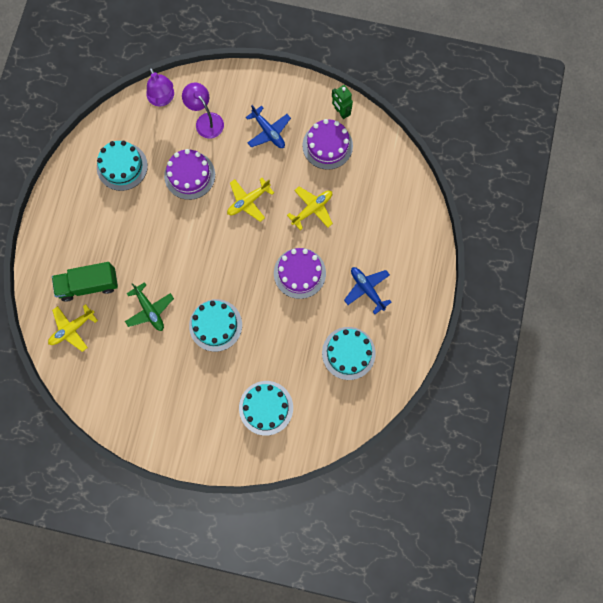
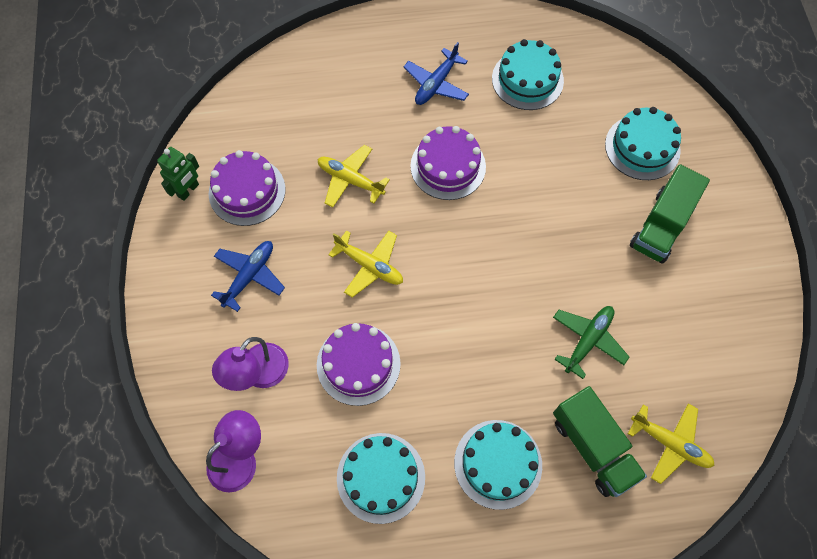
camera: 110 degrees left, 10 degrees down
(204, 392) = (661, 226): none -> green truck
(215, 325) = (567, 245): turquoise cake -> turquoise cake (498, 464)

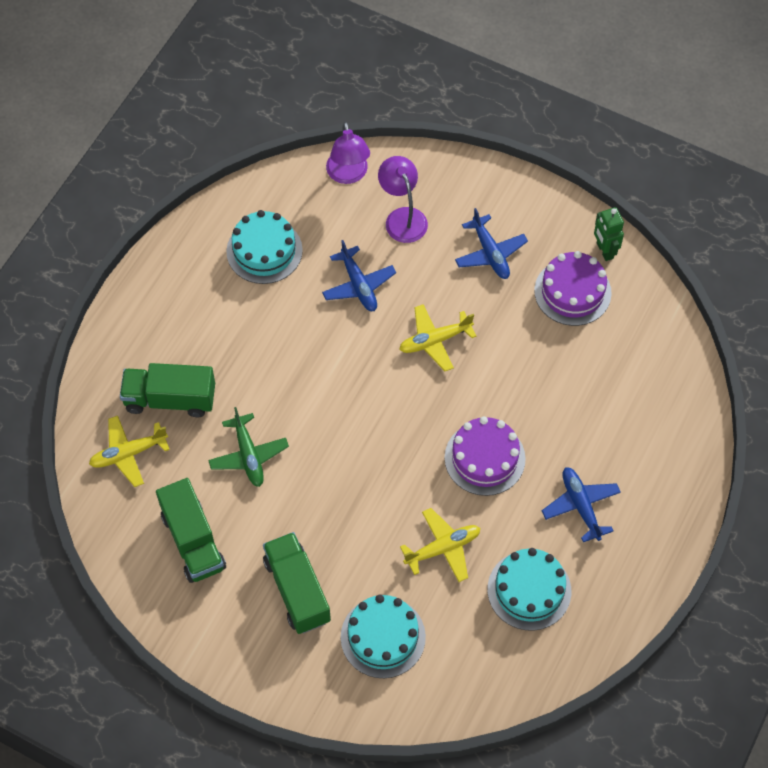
camera: 125 degrees right, 5 degrees down
(350, 180) = (527, 374): yellow plane -> yellow plane (443, 548)
(358, 364) = (358, 285): purple cake -> blue plane
(498, 464) = (212, 329): turquoise cake -> none
(693, 330) = (193, 541): none -> green truck

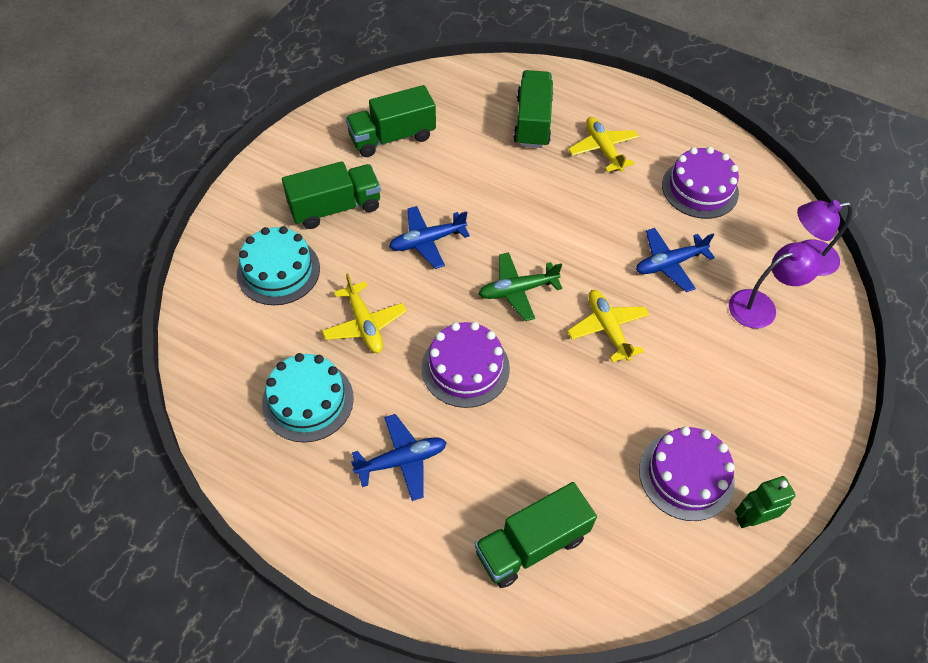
camera: 90 degrees right, 5 degrees down
(128, 454) = (478, 96): yellow plane -> yellow plane (603, 149)
(248, 455) = (475, 175): green plane -> green plane (517, 290)
(264, 251) = (700, 189): turquoise cake -> purple cake
(490, 253) = (728, 389): blue plane -> blue plane (427, 241)
(643, 405) = (531, 544): none -> green truck

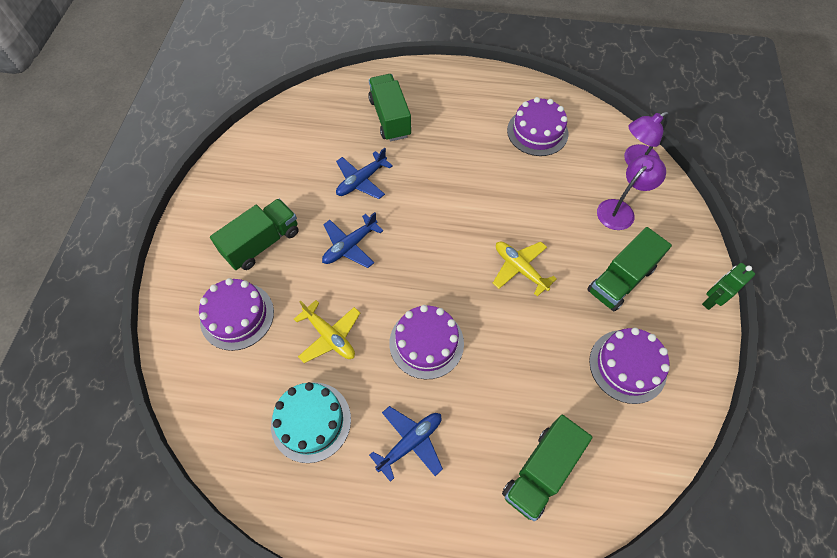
camera: 20 degrees left, 5 degrees up
(278, 271) = (237, 316): turquoise cake -> purple cake
(392, 137) = (283, 166): green truck -> green truck (621, 279)
(517, 290) = (438, 262): green plane -> none
(603, 149) = (453, 123): yellow plane -> none
(669, 264) = (541, 199): blue plane -> blue plane (361, 181)
(751, 518) = (687, 381): green robot -> green robot (711, 300)

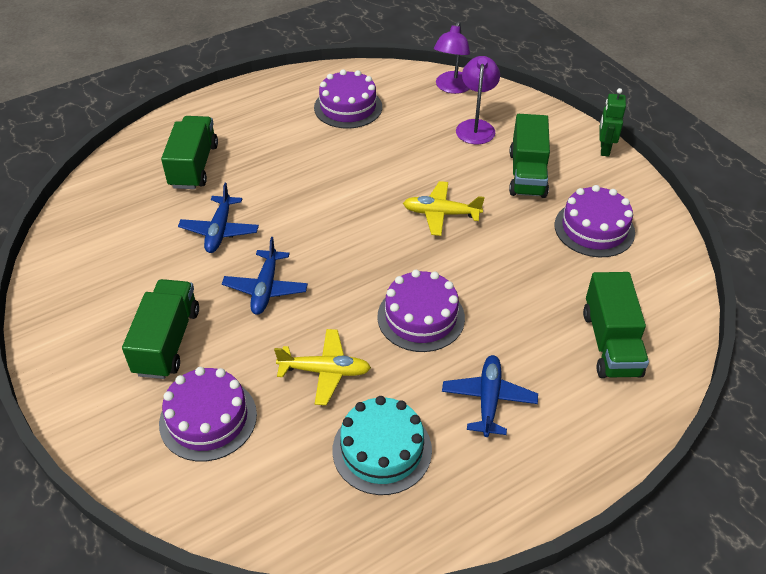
camera: 40 degrees left, 15 degrees down
(390, 118) = (194, 166): green truck -> green truck turned 60 degrees clockwise

